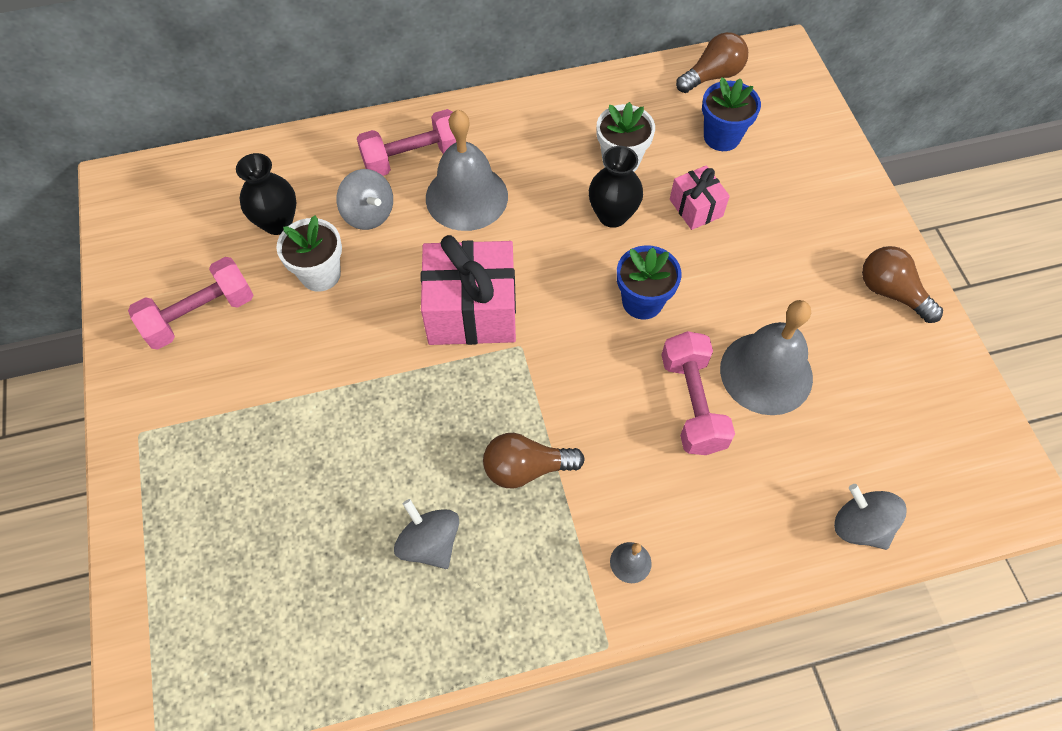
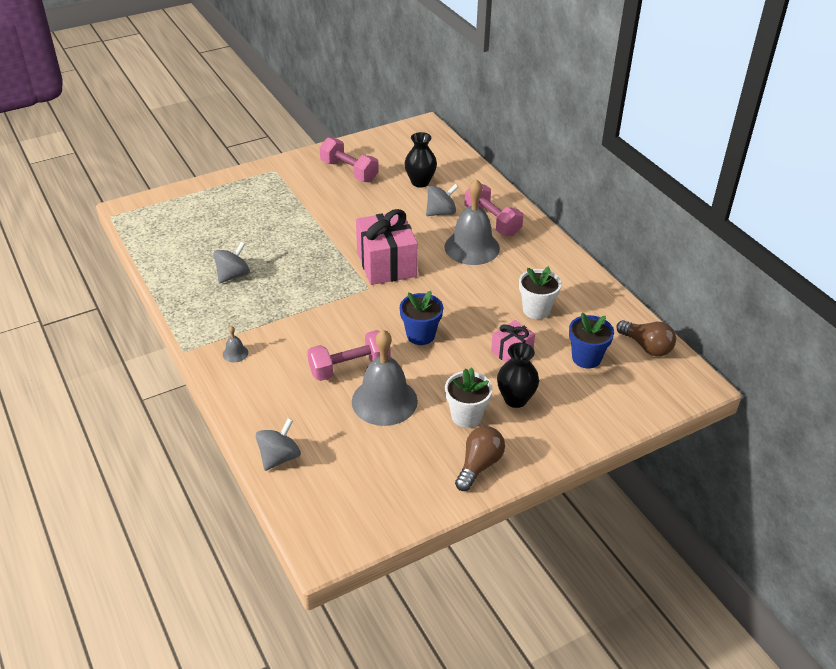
camera: 75 degrees right, 20 degrees down
(320, 274) = (391, 204): white flower pot -> white flower pot (466, 416)
(368, 214) = (441, 212): grey spinning top -> grey spinning top turned 150 degrees counterclockwise
(526, 468) = (286, 303): brown light bulb -> none
(612, 215) = (486, 312): black vase -> black vase (515, 399)

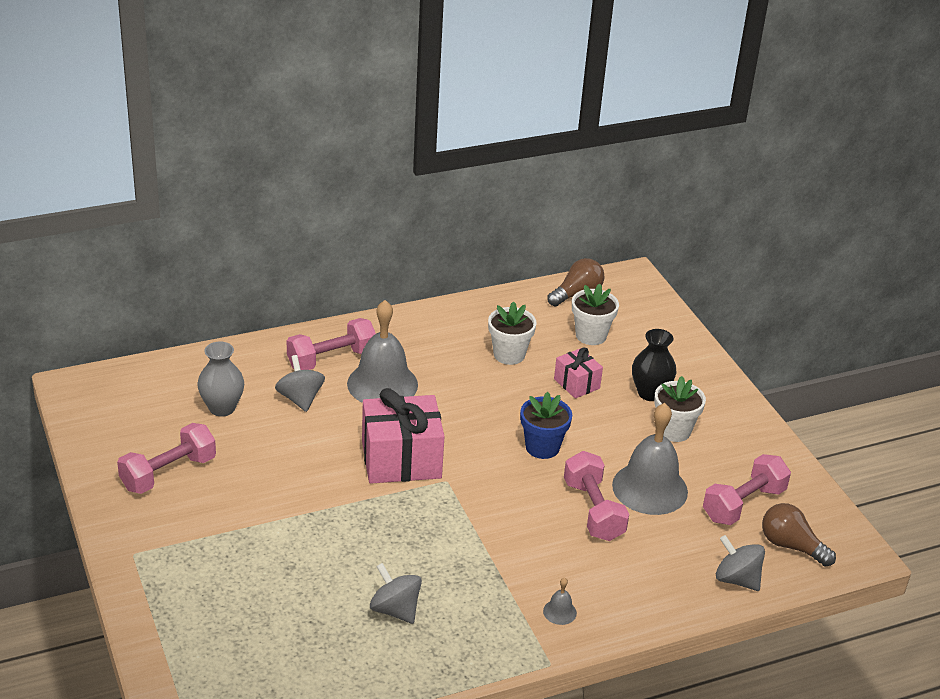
camera: 85 degrees left, 5 degrees down
(376, 464) = (743, 504): none -> pink dumbbell
(420, 182) = (222, 408): black vase -> grey vase
(479, 465) = (742, 432): brown light bulb -> brown light bulb (791, 546)
(586, 358) = (591, 335): blue flower pot -> white flower pot

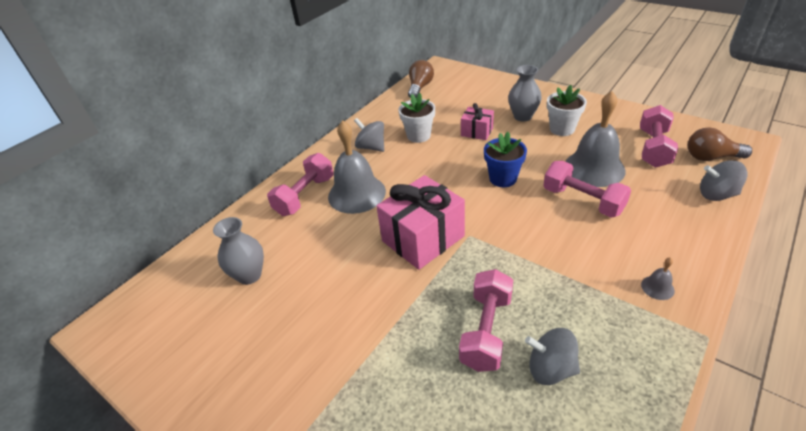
camera: 25 degrees left, 5 degrees up
(168, 473) = (244, 361): pink dumbbell -> pink dumbbell (486, 331)
(300, 399) = (306, 235): grey spinning top -> grey spinning top (371, 147)
(591, 335) = (453, 103): white flower pot -> none
(650, 393) = (522, 116): black vase -> grey vase

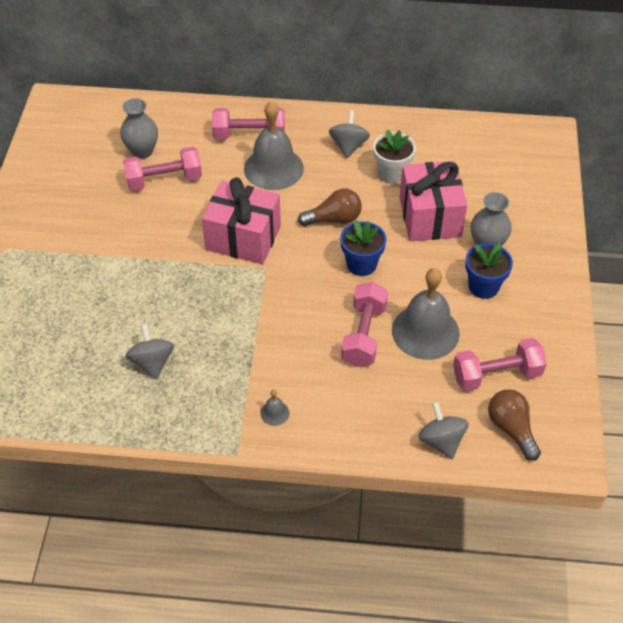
camera: 55 degrees right, 10 degrees up
(420, 87) = (487, 135): brown light bulb -> brown light bulb (334, 219)
(477, 132) = (430, 217): pink gift -> pink gift, size x1.89
(486, 331) = (167, 314): pink dumbbell -> pink dumbbell (164, 180)
(562, 129) = (483, 286): white flower pot -> blue flower pot

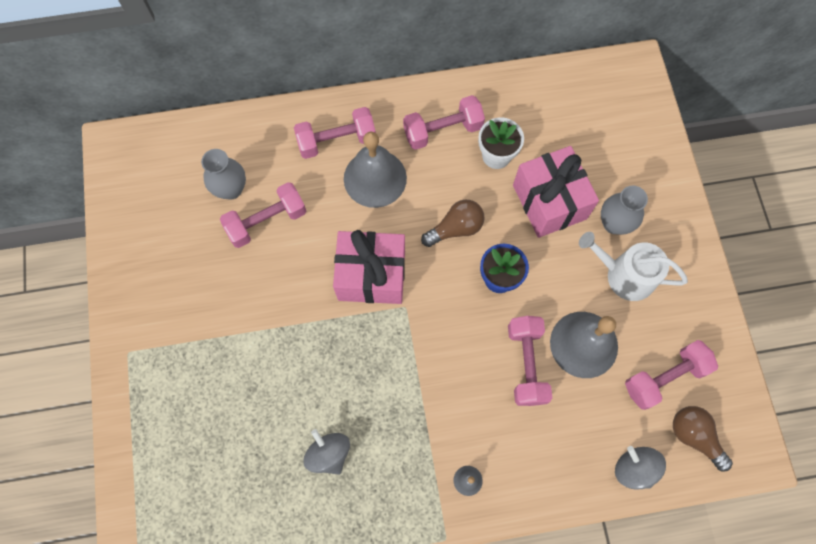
camera: 15 degrees left, 20 degrees up
(348, 146) = (443, 131): grey spinning top -> pink dumbbell
(483, 286) = (624, 275): blue flower pot -> white watering can

